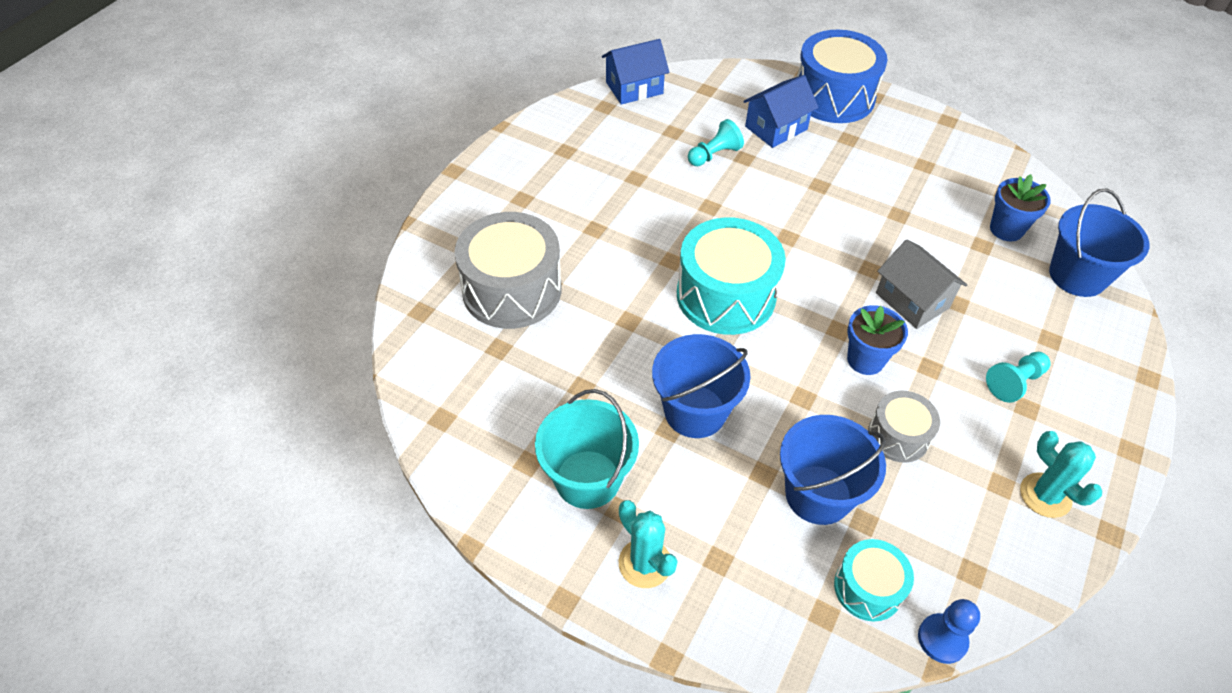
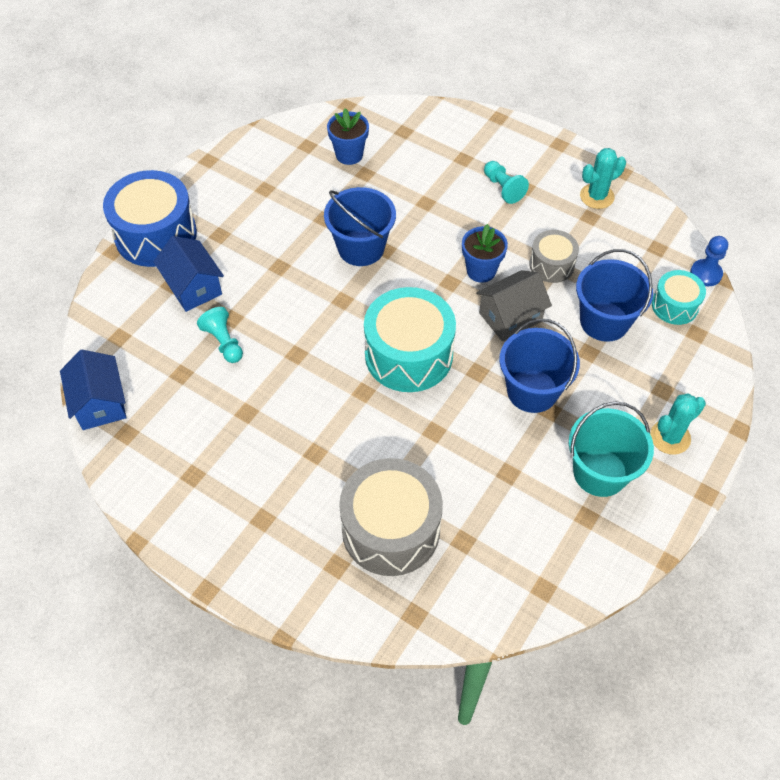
camera: 85 degrees left, 5 degrees up
(912, 300) = (421, 229): grey house -> grey house (510, 317)
(1077, 276) = (402, 127): blue bucket -> blue bucket (361, 248)

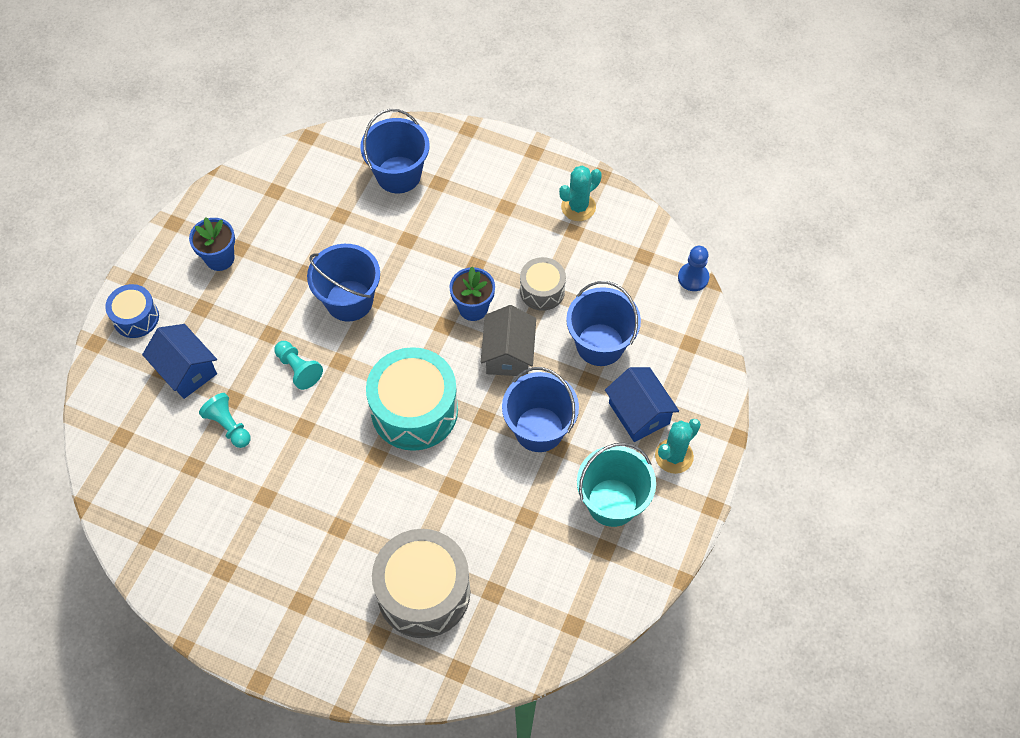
camera: 10 degrees left, 5 degrees up
(100, 403) = (117, 510): blue house -> blue house (639, 413)
(156, 235) = (136, 318): blue drum -> blue drum, size x0.54
(349, 155) = (320, 195): blue flower pot -> blue flower pot (220, 258)
(426, 147) = (398, 175): none -> blue bucket
(503, 188) = (483, 211): turquoise pawn -> turquoise pawn (298, 369)
(510, 317) = (508, 354): grey house -> grey house turned 45 degrees counterclockwise
(674, 305) = (666, 317): turquoise drum -> none

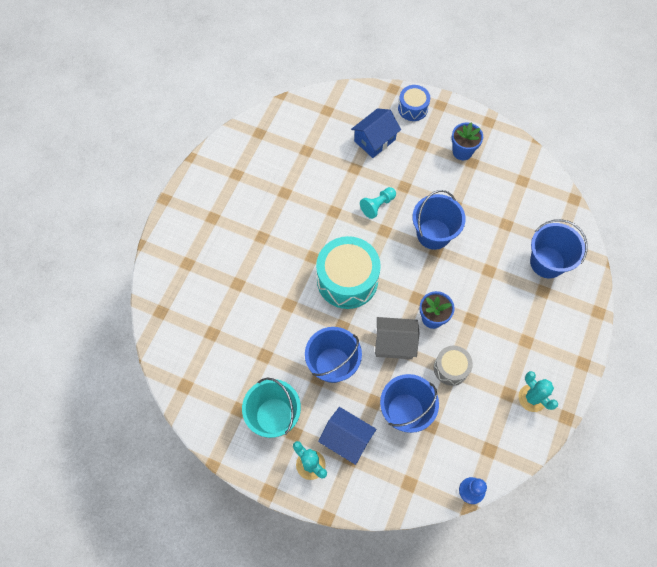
camera: 90 degrees right, 5 degrees up
(228, 426) = (335, 168): turquoise pawn -> none
(423, 592) = (214, 290): grey drum -> none
(639, 413) = (346, 439): blue house -> blue house turned 60 degrees clockwise

